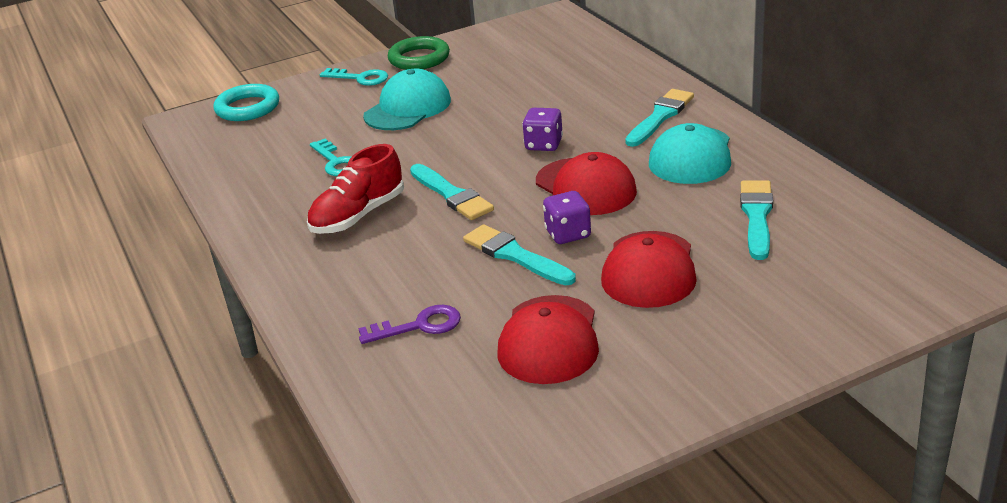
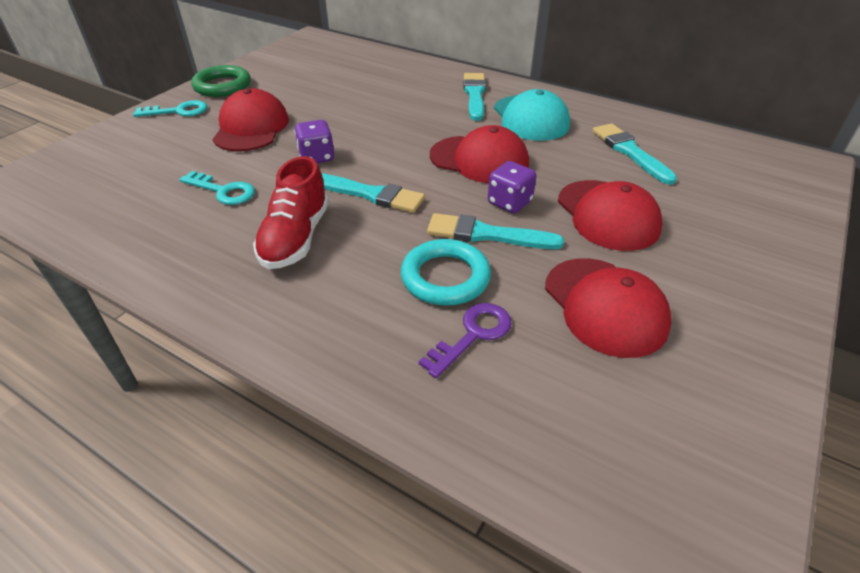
camera: 35 degrees left, 10 degrees up
(247, 108) = (74, 160): turquoise ring -> turquoise ring (445, 277)
(408, 108) = (251, 128): turquoise cap -> red cap
(543, 145) = (407, 133): purple dice -> purple dice (317, 157)

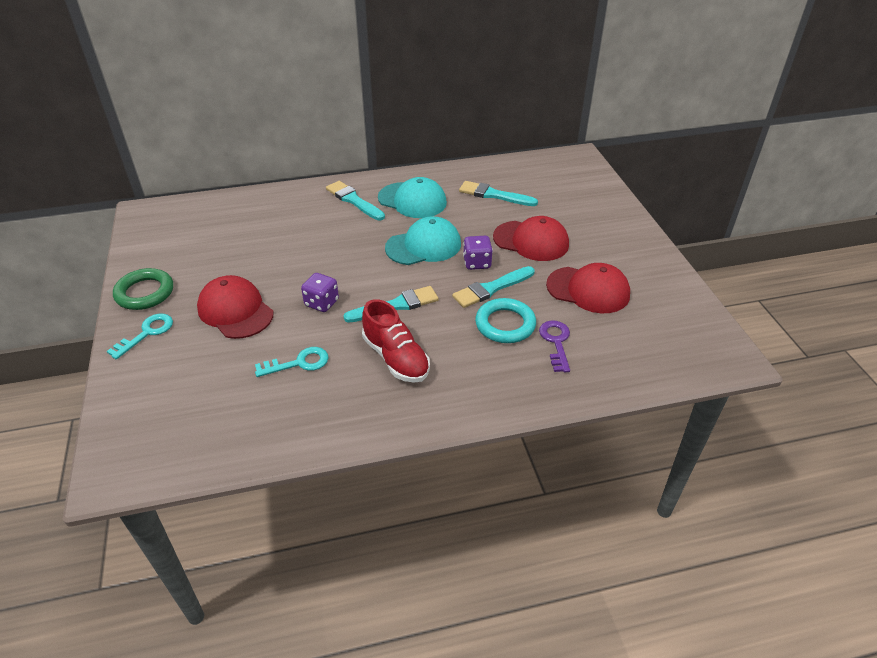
camera: 45 degrees left, 0 degrees up
(479, 160) = (423, 246): red cap -> turquoise cap

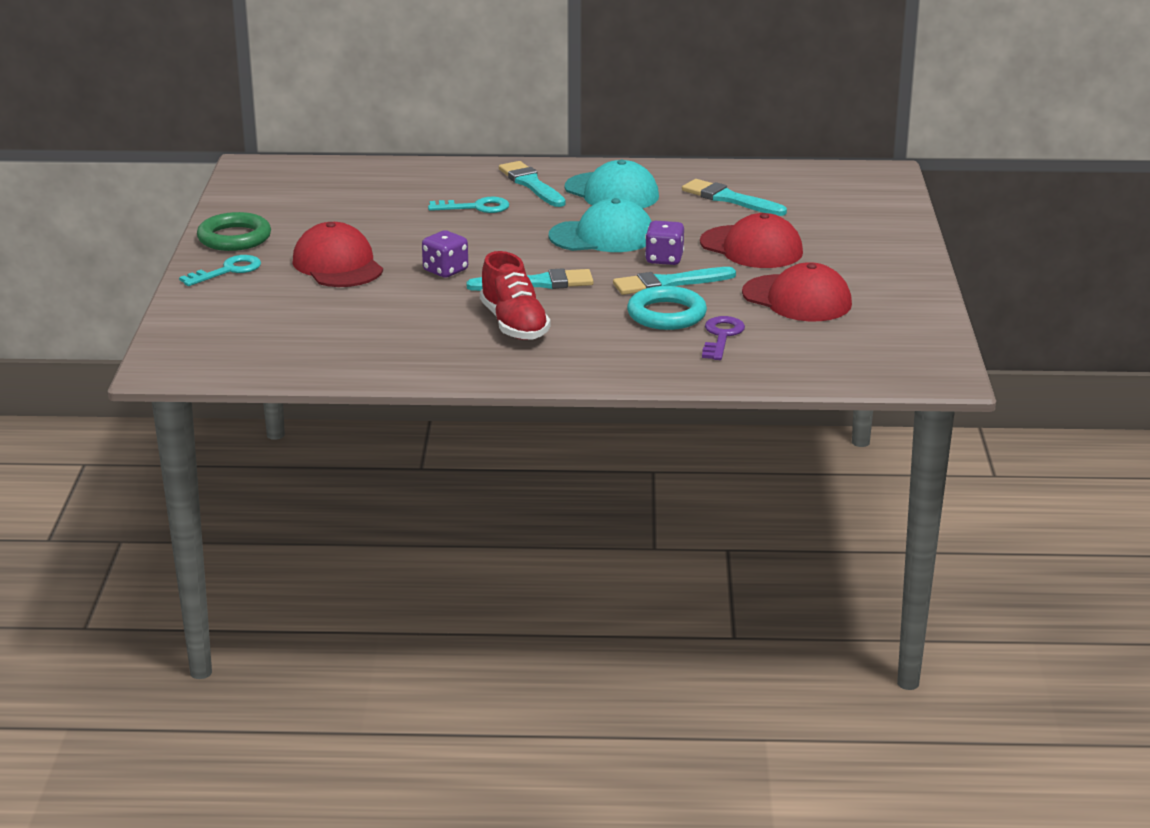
camera: 15 degrees right, 15 degrees down
(299, 363) = (396, 314): turquoise key -> turquoise key (476, 207)

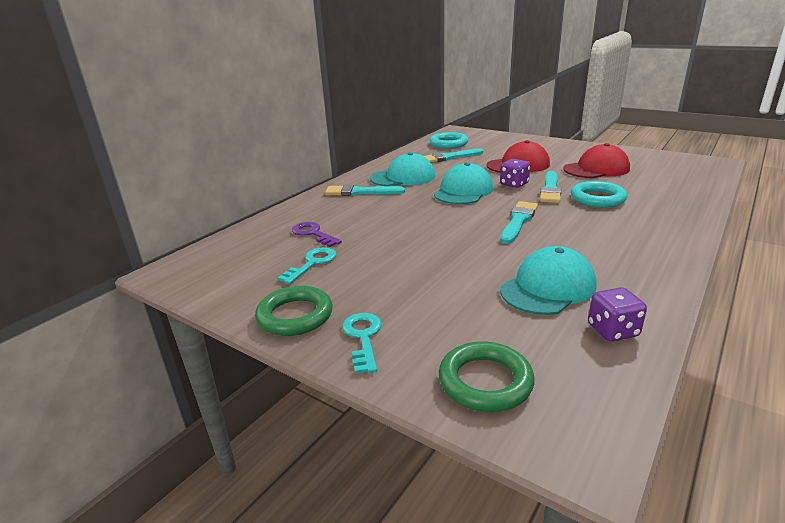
camera: 55 degrees left, 0 degrees up
(212, 324) = (485, 381): none -> green ring
(338, 265) = (412, 281): red cap -> none
(385, 323) = (548, 287): none -> turquoise cap
(445, 271) = (467, 244): purple dice -> purple dice (613, 331)
(476, 207) = (372, 213): turquoise key -> turquoise key (312, 263)
(514, 325) = (585, 242): red shoe -> none
(721, 336) = (639, 192): purple key -> purple key (313, 234)
(799, 184) = (448, 144): none -> turquoise ring

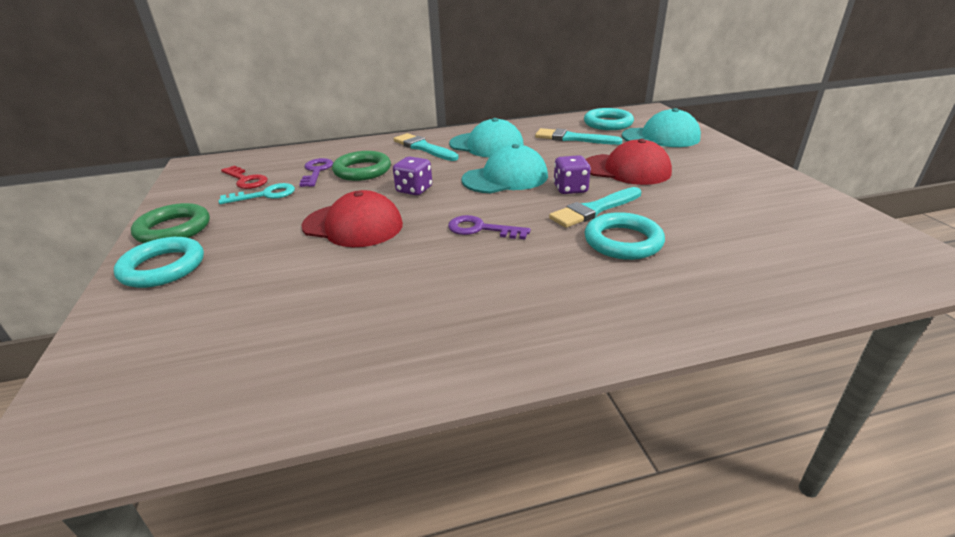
camera: 40 degrees right, 5 degrees up
(263, 262) = (246, 180): none -> red key
(363, 337) = (163, 267): turquoise key -> turquoise ring
(485, 381) = (133, 349): green ring -> green ring (362, 170)
(518, 221) = (481, 229): turquoise brush -> purple key
(548, 287) = (348, 305): turquoise cap -> turquoise cap (661, 137)
(596, 169) = (712, 206): red cap -> red cap (353, 225)
(613, 331) = (294, 379): purple dice -> purple dice (414, 190)

